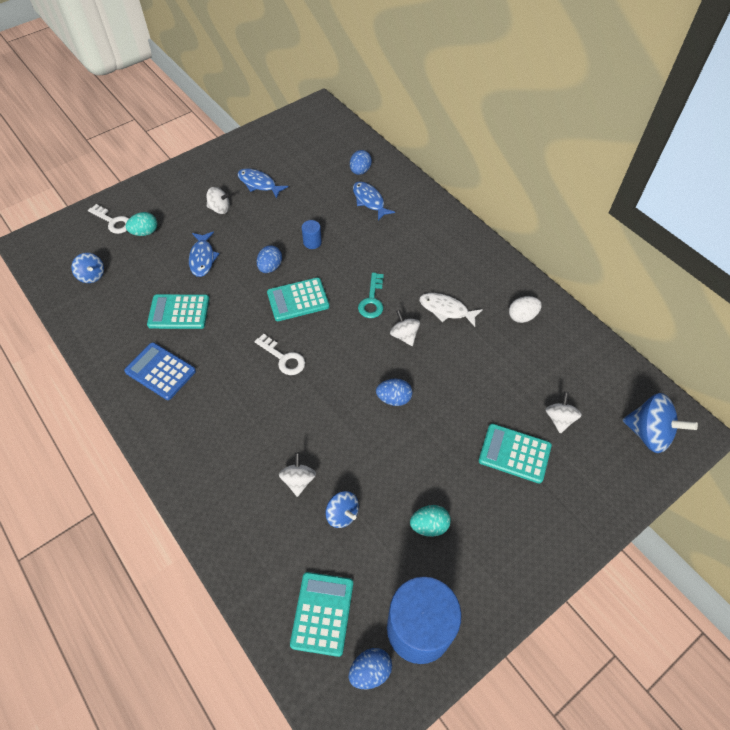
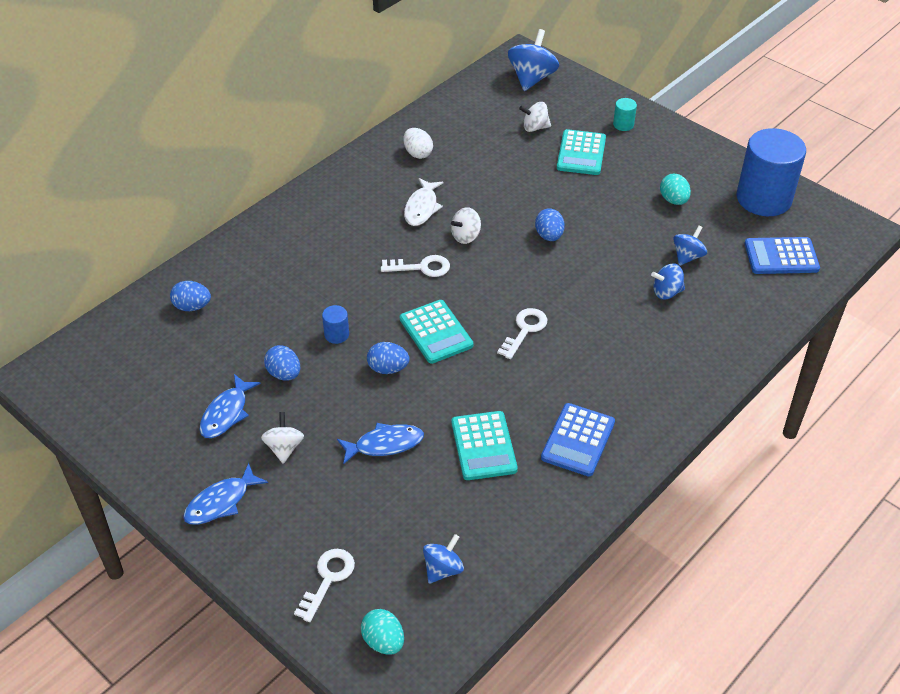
camera: 100 degrees left, 10 degrees down
(145, 232) = (345, 528): turquoise egg -> turquoise egg (383, 641)
(298, 480) = (666, 292): white spinning top -> blue spinning top
(322, 613) = (781, 256): turquoise calculator -> blue calculator
(369, 201) = (252, 290): blue fish -> blue fish (221, 502)
(370, 671) = (810, 222): blue egg -> blue egg (284, 374)
(372, 300) = (422, 267): turquoise key -> white key
(563, 508) = (623, 124): none -> turquoise cylinder

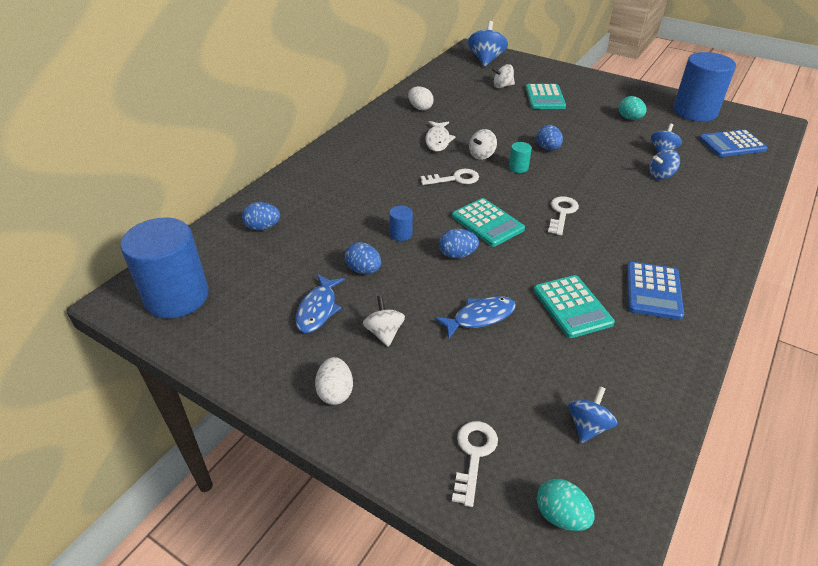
camera: 10 degrees left, 5 degrees down
(91, 380) = (177, 297): none -> blue cylinder
(221, 502) = (335, 392): blue fish -> white egg
(623, 124) = (566, 79): turquoise cylinder -> turquoise cylinder (518, 168)

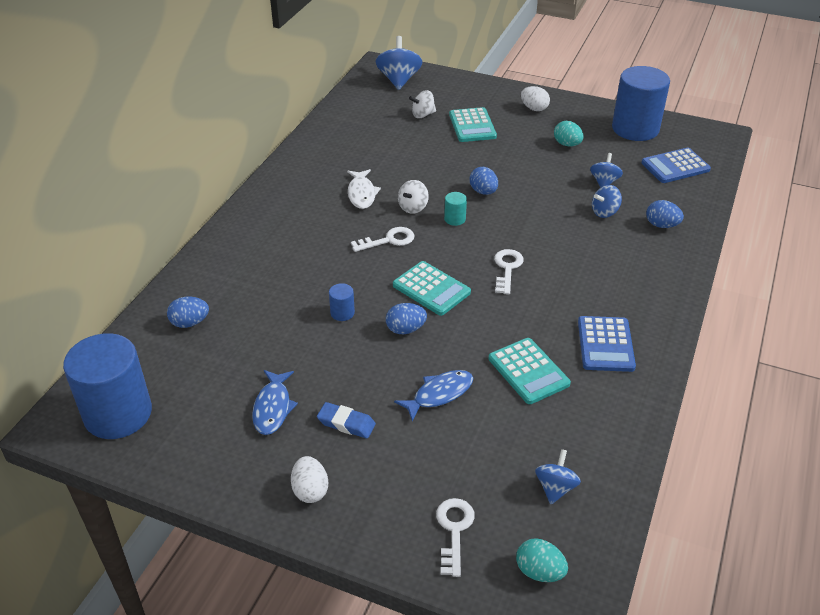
camera: 10 degrees left, 0 degrees up
(363, 270) = (311, 358): blue egg -> blue egg (661, 225)
(384, 333) = (346, 423): white spinning top -> blue eraser
(420, 108) = (334, 153): white egg -> white egg (534, 108)

